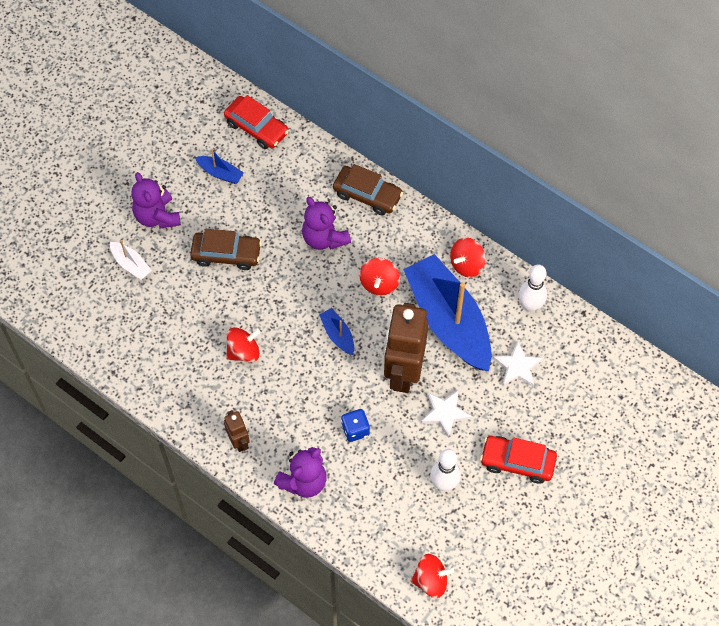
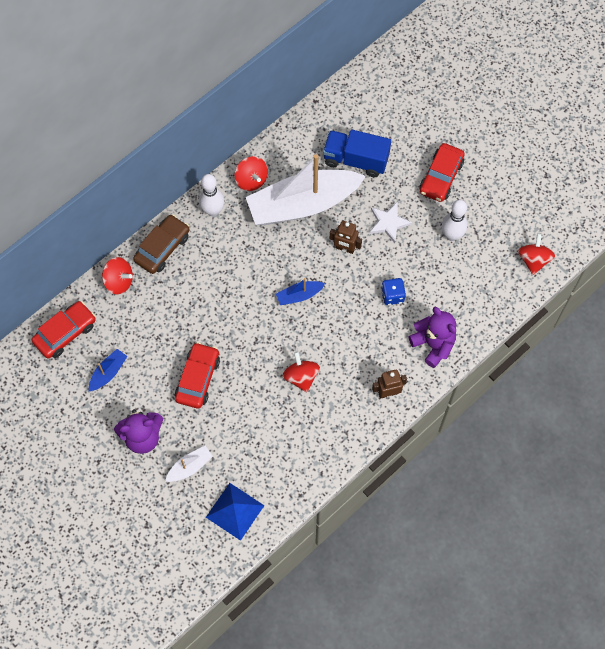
camera: 80 degrees left, 5 degrees up
(89, 313) = (235, 511): none -> blue pyramid
(226, 254) = (198, 378): brown car -> red car
(324, 238) = (199, 291): purple teddy bear -> none
(379, 283) = (255, 253): red spinning top -> red spinning top (119, 281)
(403, 372) = (345, 248): brown robot -> brown robot, size x0.48
(448, 321) = (303, 204): blue boat -> white boat
(517, 366) = (355, 160): white star -> blue truck
(530, 306) = (301, 139): white bowling pin -> white bowling pin (213, 210)

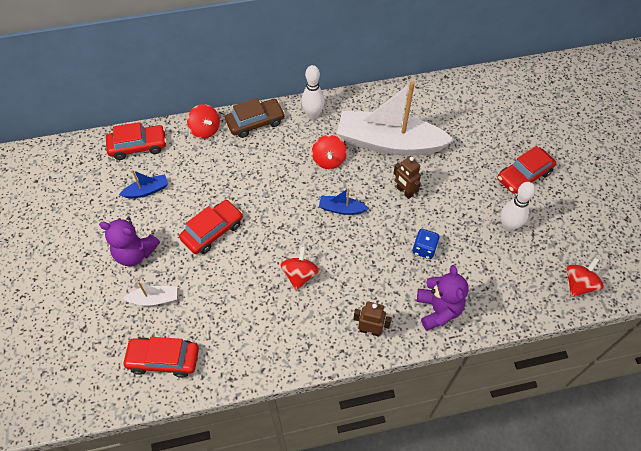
camera: 30 degrees right, 10 degrees down
(235, 511) = (163, 359): blue pyramid -> red car
(251, 180) = (358, 107): red spinning top -> red spinning top (329, 160)
(355, 160) = (454, 130): blue truck -> none
(388, 223) = (455, 189): white star -> none

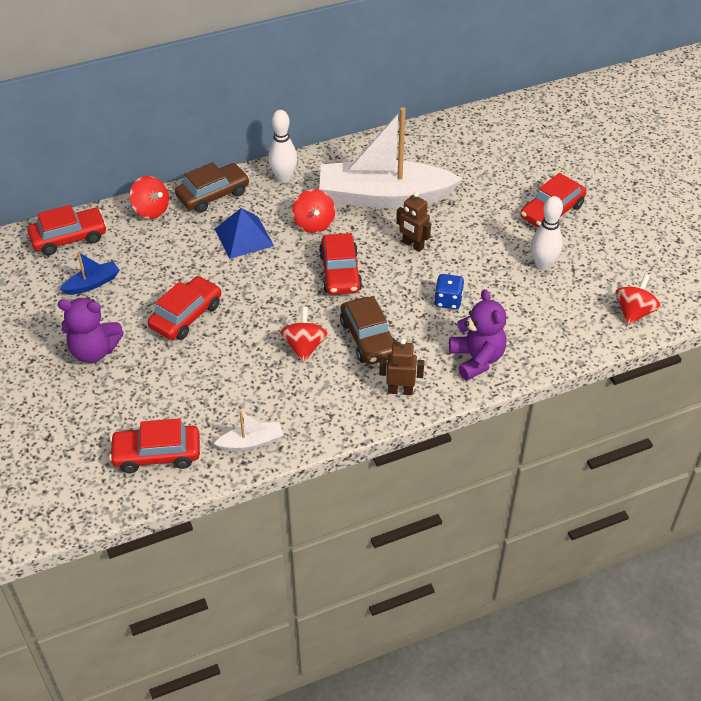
camera: 10 degrees left, 10 degrees down
(154, 299) = (130, 395): white boat -> white boat (251, 442)
(271, 165) = (244, 237): none -> blue pyramid
(341, 209) = (340, 272): blue boat -> red car
(353, 275) = (368, 338): none -> brown car

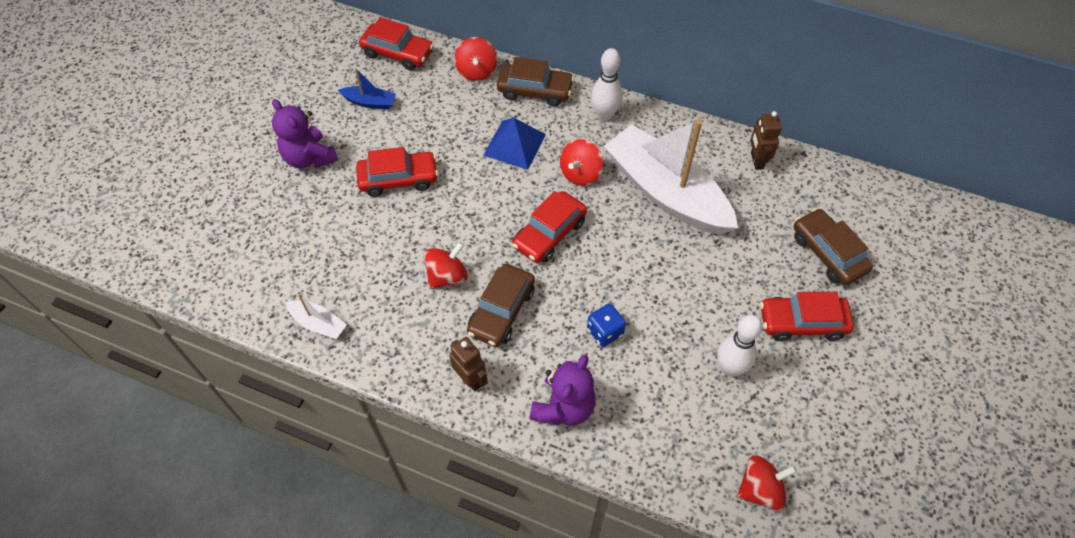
camera: 45 degrees right, 10 degrees up
(157, 454) = (251, 276): red car -> none
(413, 245) = (637, 256): brown robot -> brown robot (756, 161)
(520, 164) = (828, 253): none -> brown car

